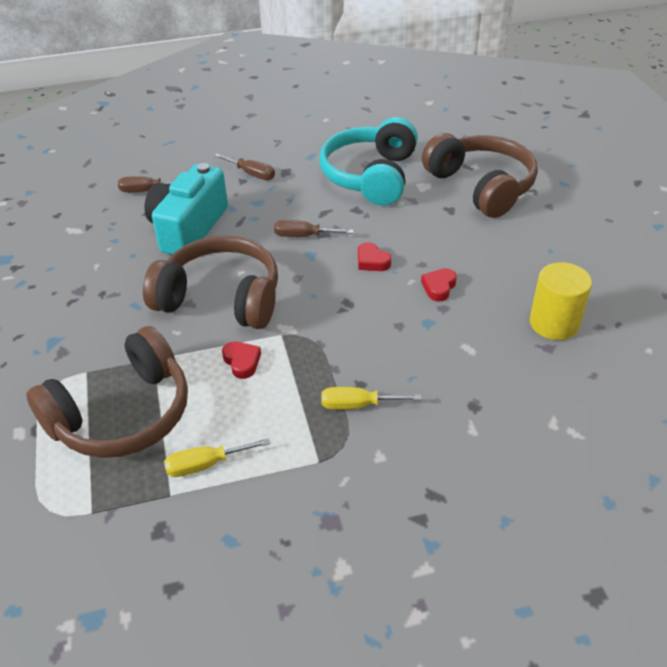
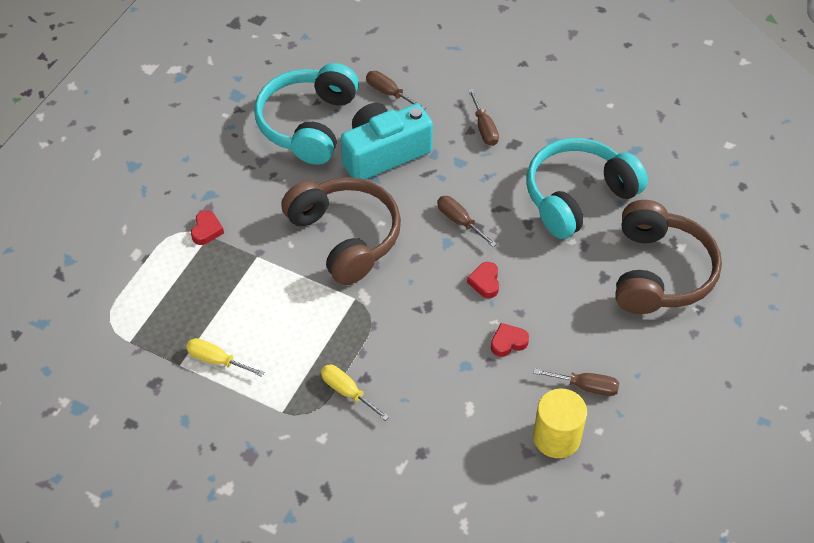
camera: 40 degrees right, 10 degrees up
(97, 243) = (308, 124): none -> turquoise headphones
(123, 414) = (202, 286): brown headphones -> none
(242, 362) = (308, 301): red heart -> red heart (206, 230)
(528, 279) = (586, 386): none -> brown screwdriver

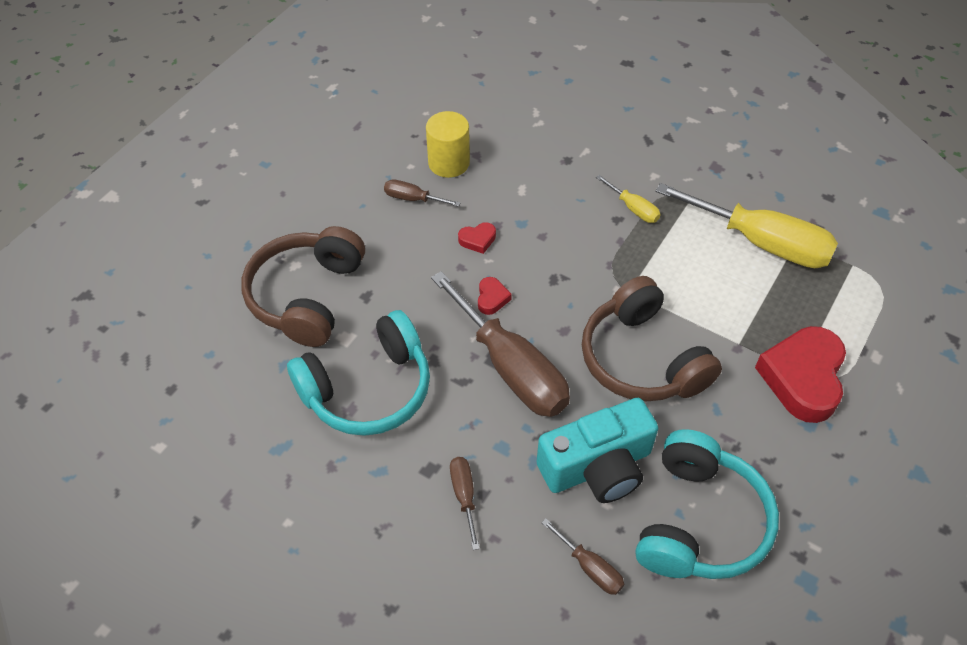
camera: 175 degrees left, 0 degrees up
(206, 230) = (802, 378): red heart -> red heart, size x2.33
(216, 360) = (761, 243): yellow screwdriver -> yellow screwdriver, size x2.25
(459, 221) = (511, 368): brown screwdriver -> brown screwdriver, size x2.25

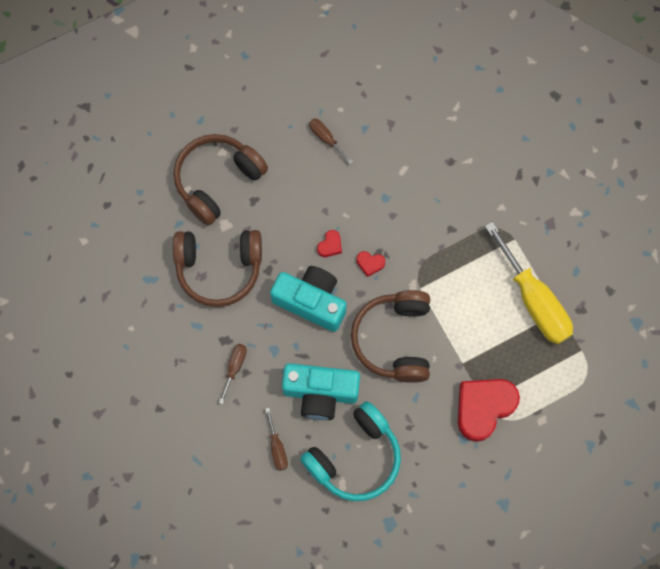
camera: 30 degrees right, 20 degrees up
(368, 389) = (219, 268): turquoise headphones -> brown headphones
(449, 163) = (367, 121): yellow cylinder -> none
(477, 240) = (348, 195): red heart -> red heart (370, 264)
(511, 368) = (311, 301): brown screwdriver -> turquoise camera
(633, 208) = (467, 227): yellow screwdriver -> none

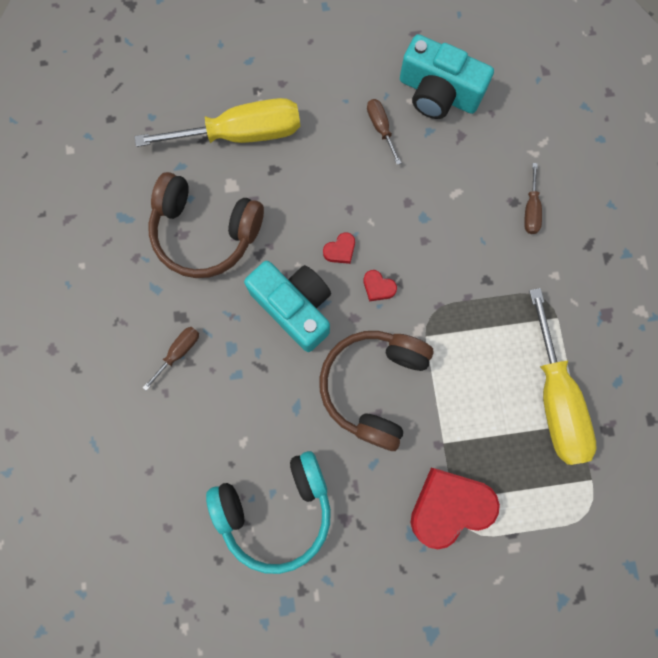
camera: 20 degrees right, 5 degrees up
(217, 181) = (241, 133): brown headphones -> yellow screwdriver
(277, 448) = (190, 464): brown screwdriver -> brown screwdriver (530, 209)
(320, 393) = (264, 418): turquoise camera -> turquoise camera (438, 93)

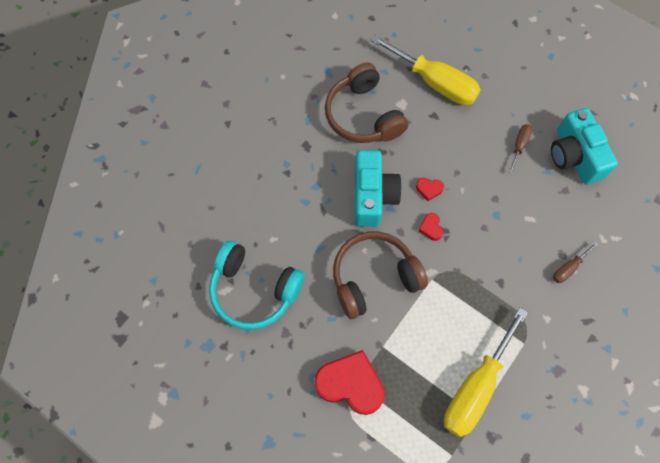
camera: 45 degrees right, 10 degrees down
(179, 352) = (287, 162): brown screwdriver -> none

